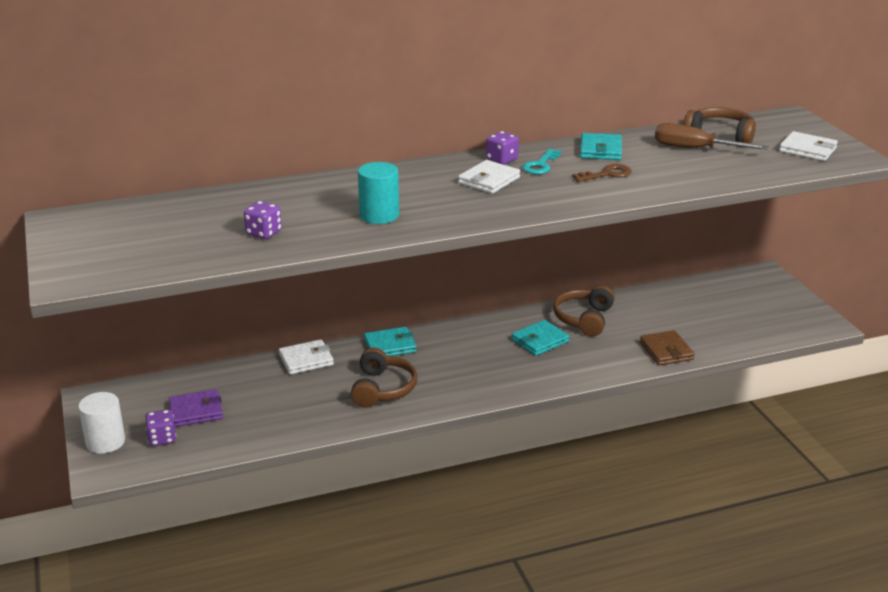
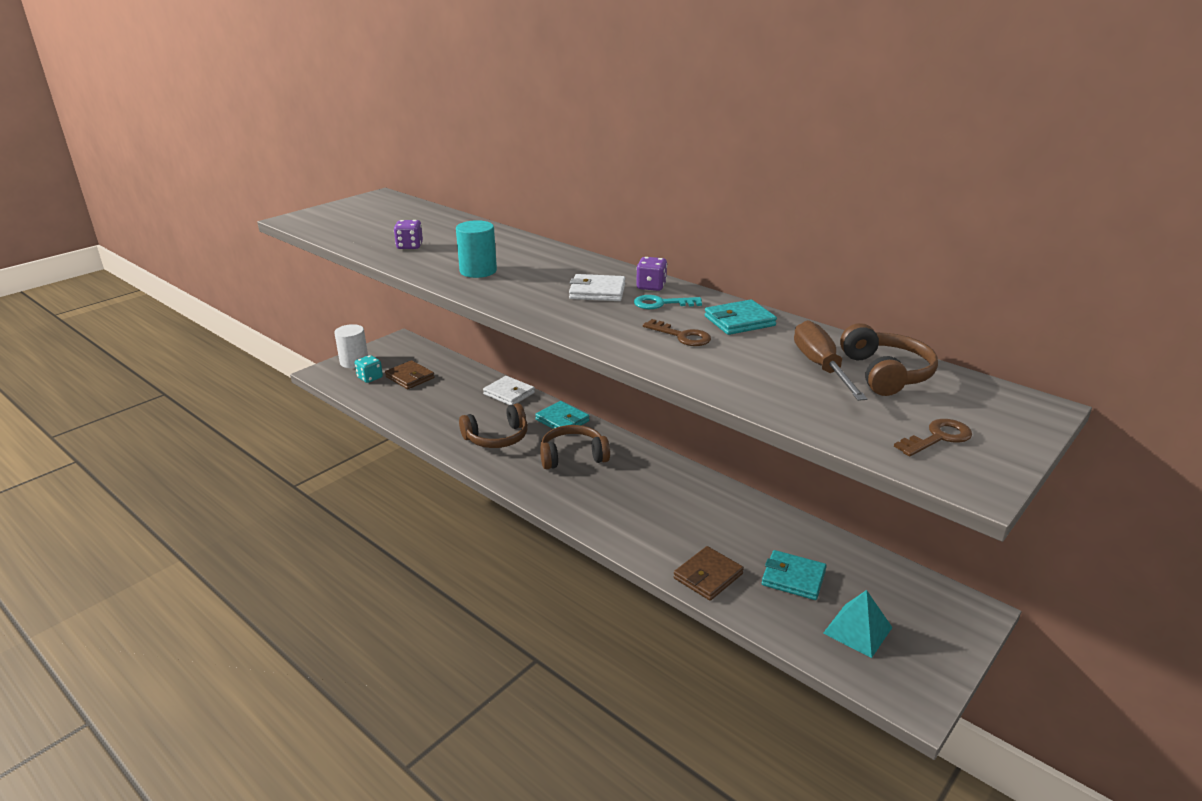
camera: 60 degrees right, 0 degrees up
(162, 438) = (370, 378): purple dice -> turquoise dice
(196, 411) = (410, 377): purple wallet -> brown wallet
(540, 341) = (645, 491): turquoise wallet -> turquoise wallet (793, 578)
(584, 319) = (712, 504): brown headphones -> brown headphones (573, 456)
(757, 317) = (857, 630): none -> turquoise pyramid
(808, 150) = (938, 438): white wallet -> brown key

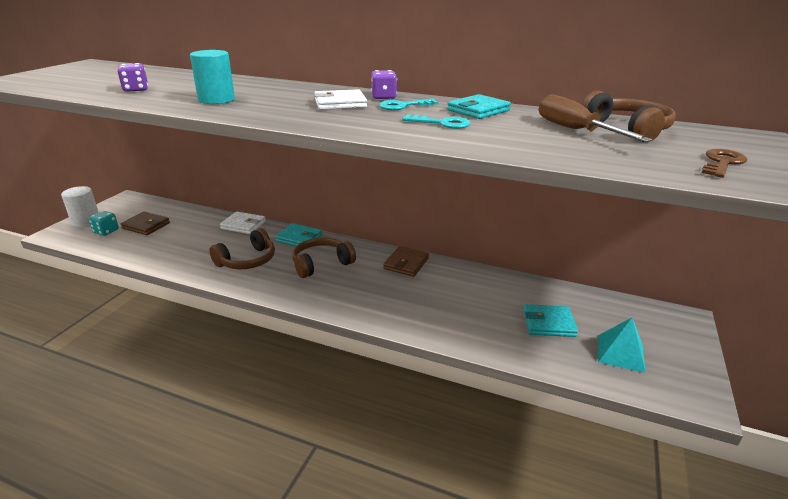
camera: 20 degrees left, 0 degrees up
(682, 336) = (442, 123): brown key -> turquoise key
(708, 576) = (484, 337): brown wallet -> brown wallet (406, 263)

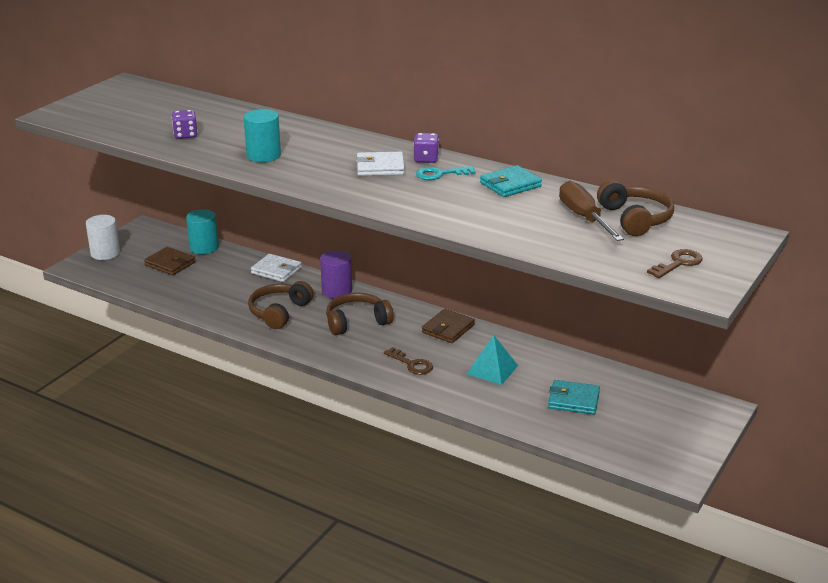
camera: 10 degrees right, 0 degrees up
(106, 231) = (129, 267): turquoise dice -> none
(178, 211) = (204, 247): none -> turquoise cylinder
(247, 260) = (279, 312): brown headphones -> brown headphones turned 150 degrees clockwise
(299, 238) = (337, 291): turquoise wallet -> purple cylinder
(382, 300) = (411, 364): none -> brown key
(442, 123) = (466, 201): turquoise key -> none
(620, 353) = (631, 432): turquoise pyramid -> turquoise pyramid (492, 369)

